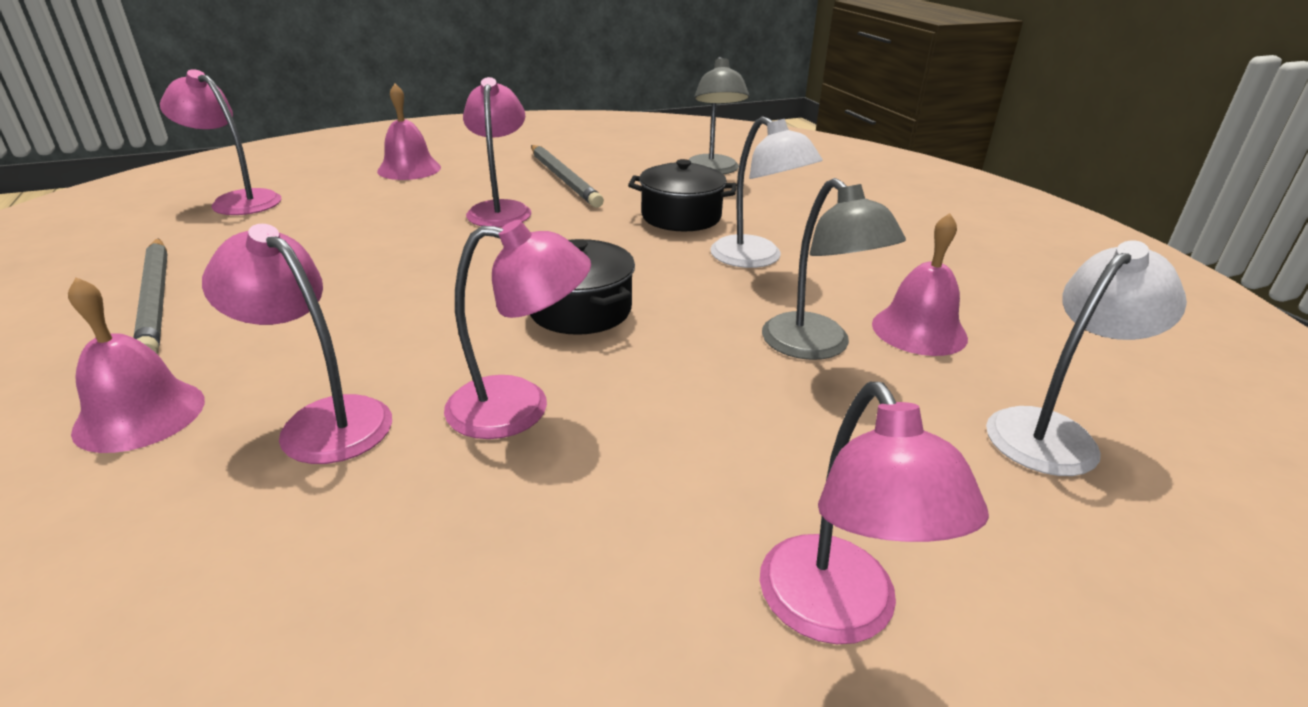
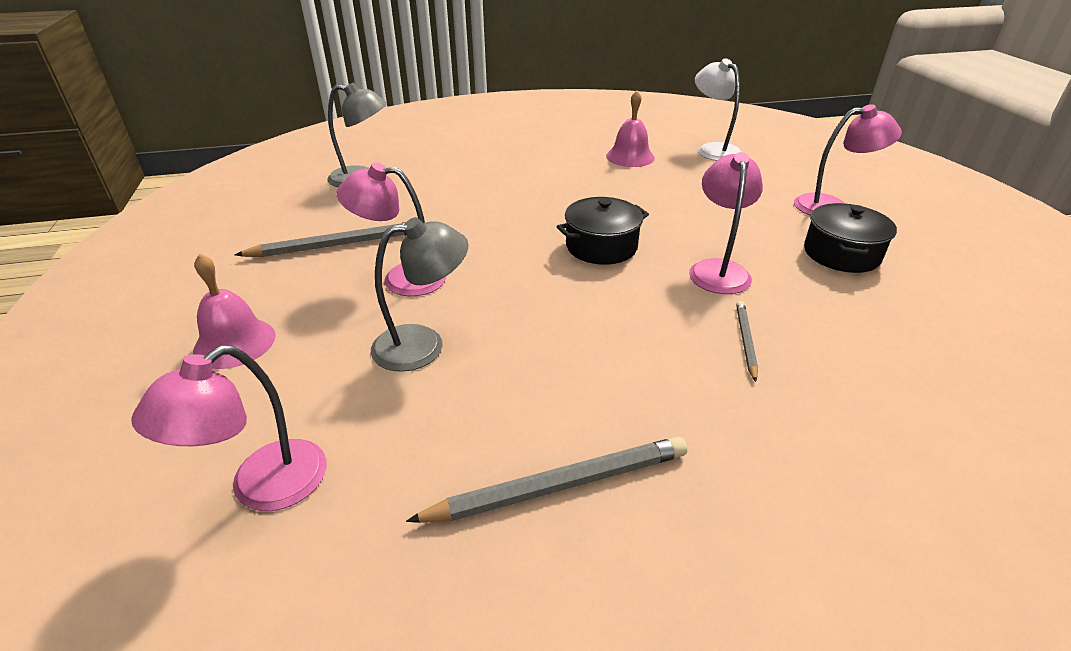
camera: 80 degrees left, 5 degrees up
(140, 415) = (758, 433): pink bell -> none
(322, 420) = (745, 341): pink lamp -> grey pencil
(681, 217) = (456, 200): black pot -> black pot (841, 254)
(756, 258) = (536, 183): white lamp -> none
(817, 347) = (647, 182): grey lamp -> grey lamp (423, 345)

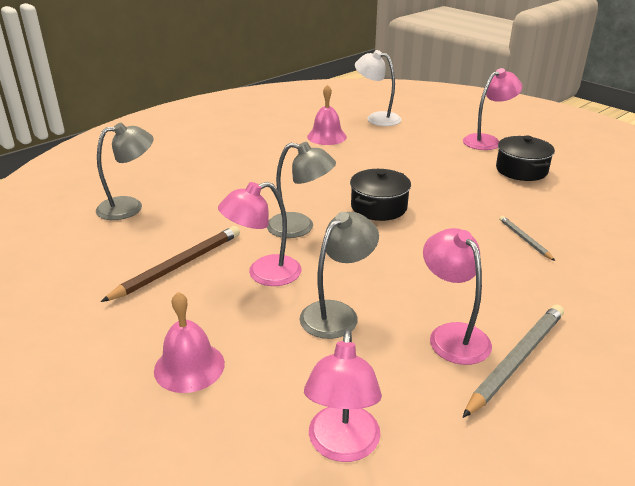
camera: 30 degrees left, 5 degrees down
(337, 245) = (178, 266): grey pencil -> brown pencil
(491, 243) = (300, 227): none -> grey lamp
(718, 269) = (465, 200): pink lamp -> pink lamp (452, 335)

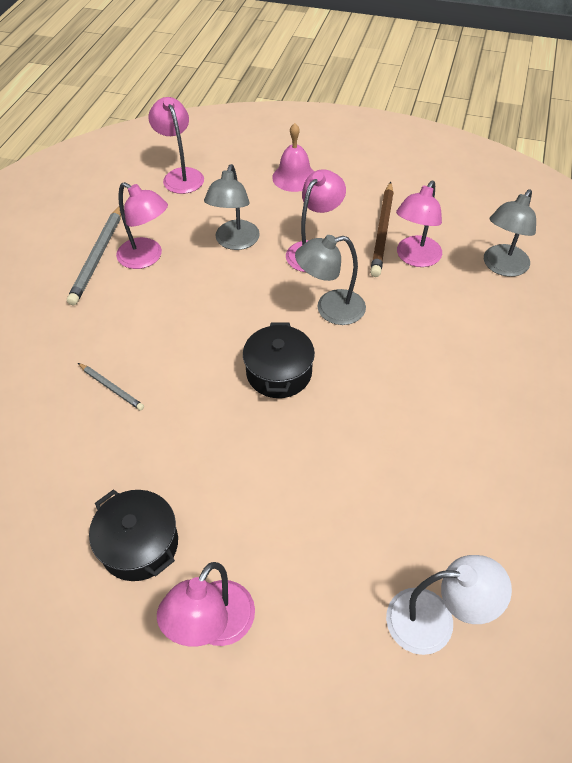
camera: 150 degrees right, 20 degrees up
(184, 235) = (415, 258): none -> pink lamp
(326, 136) = (455, 504): pink bell -> none

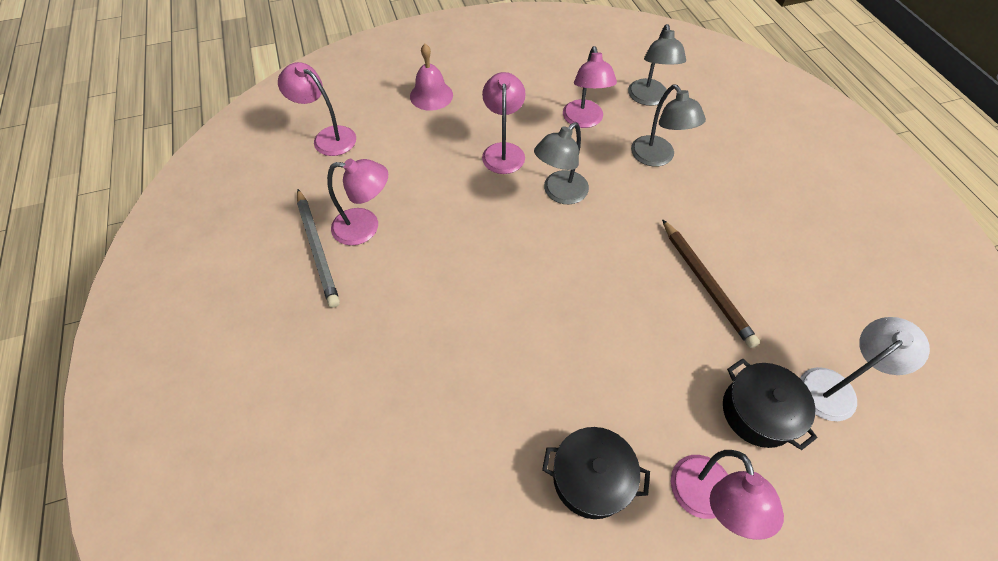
camera: 35 degrees left, 5 degrees up
(111, 388) = (442, 360): grey pencil -> none
(235, 242) = (432, 175): grey lamp -> grey lamp (657, 158)
(279, 373) = (567, 267): black pot -> black pot (758, 412)
(382, 231) = (541, 110): brown pencil -> brown pencil (706, 284)

